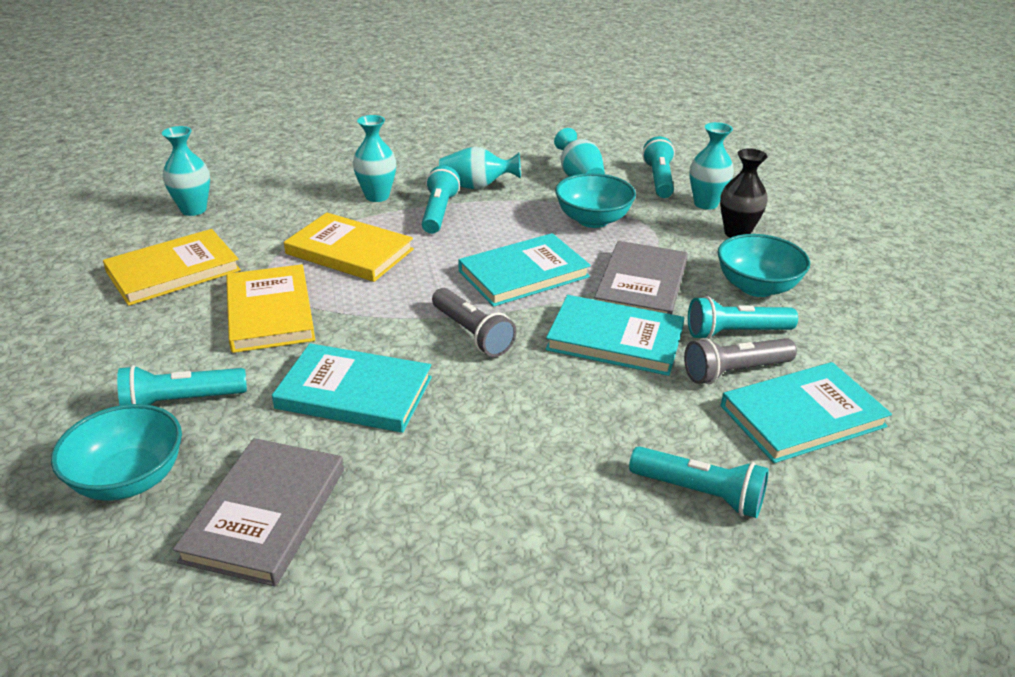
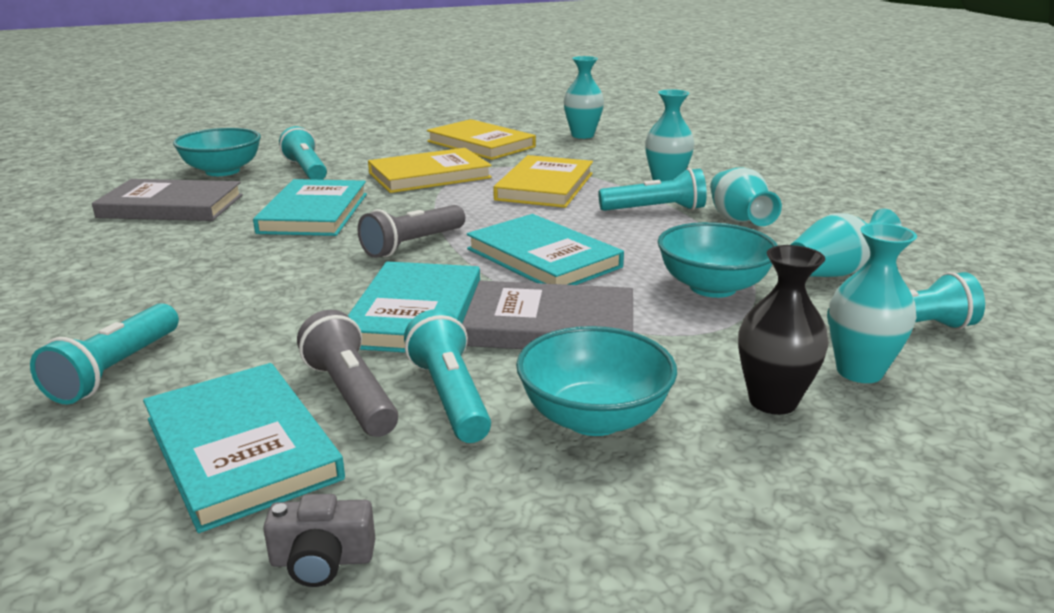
camera: 80 degrees right, 10 degrees down
(896, 382) = (322, 560): none -> grey camera

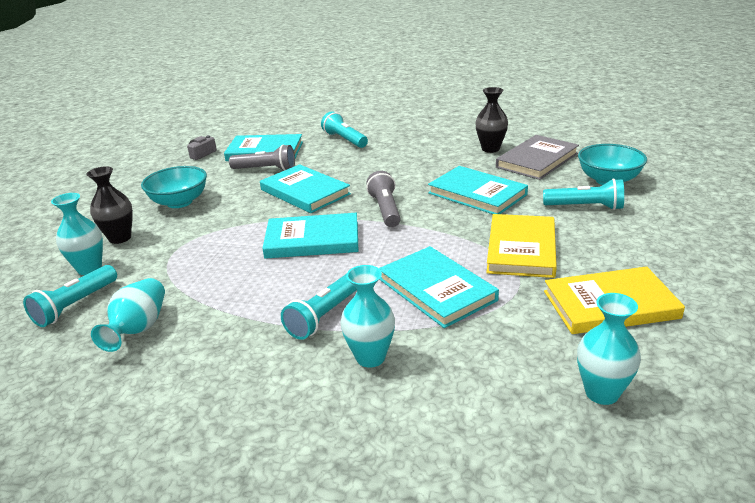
camera: 130 degrees right, 5 degrees up
(131, 237) = (490, 149): none -> black vase
(450, 396) = (235, 183): turquoise flashlight -> none
(545, 186) = (436, 289): yellow book -> turquoise book
(550, 325) = (246, 216): grey book -> none
(712, 287) = (201, 274): turquoise bowl -> none
(738, 220) = (253, 344): turquoise vase -> none

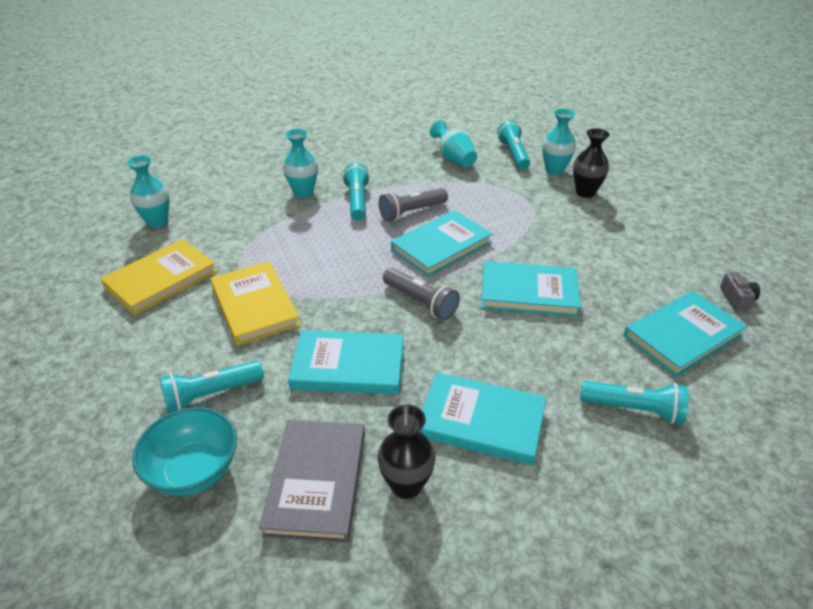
camera: 140 degrees right, 10 degrees up
(179, 202) = (614, 235): turquoise bowl -> none
(266, 169) = (623, 306): grey flashlight -> grey flashlight (411, 212)
(436, 289) = (299, 243): turquoise book -> turquoise book (481, 421)

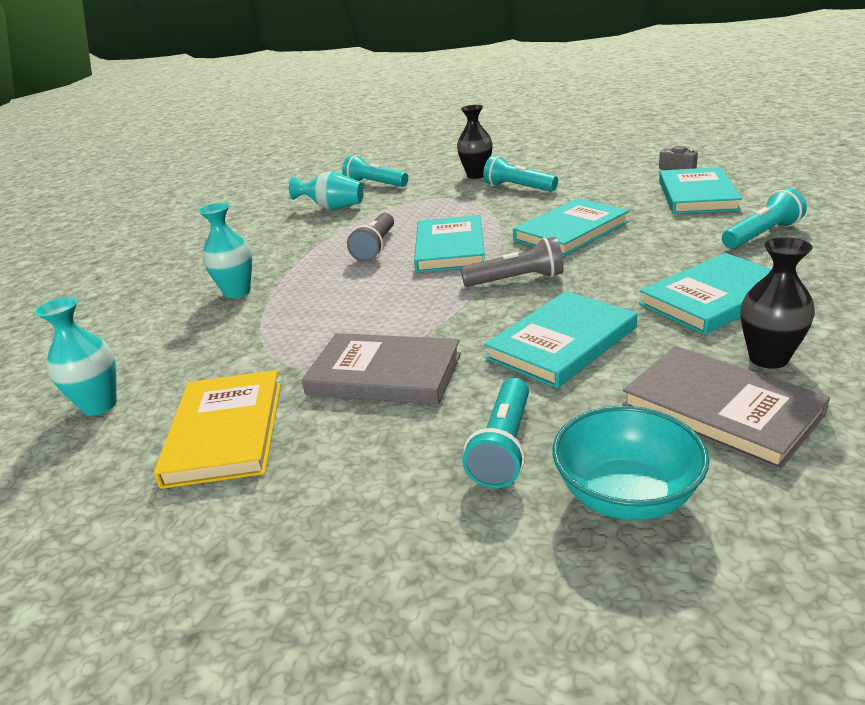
camera: 45 degrees left, 10 degrees down
(255, 305) = (384, 374): yellow book -> grey book
(357, 201) = (308, 268): turquoise flashlight -> turquoise flashlight (518, 188)
(554, 170) = (427, 177): turquoise vase -> none

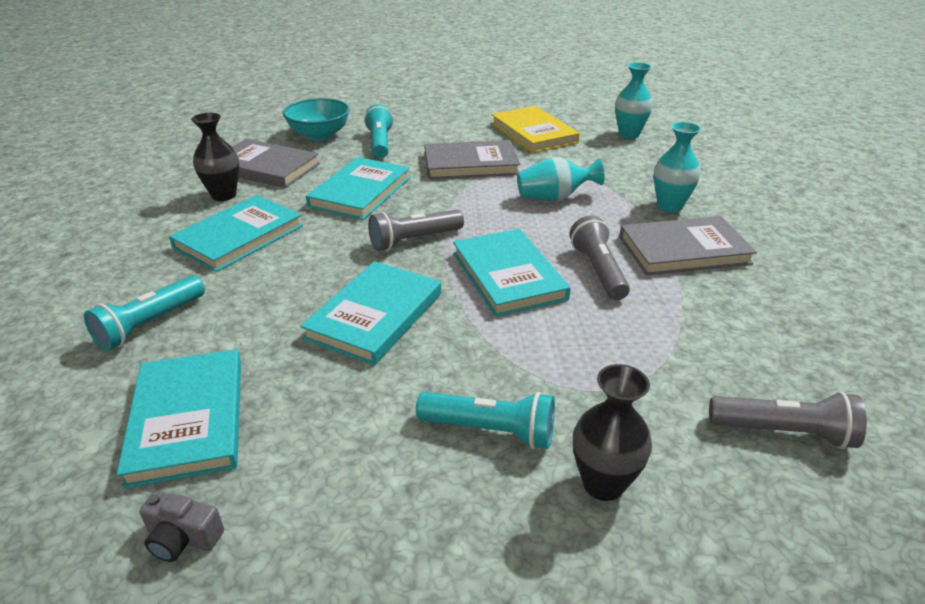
camera: 155 degrees right, 5 degrees up
(290, 256) = (684, 250): none -> grey book
(333, 208) = (762, 347): turquoise vase -> turquoise vase (554, 198)
(375, 184) = (784, 432): turquoise flashlight -> grey flashlight

